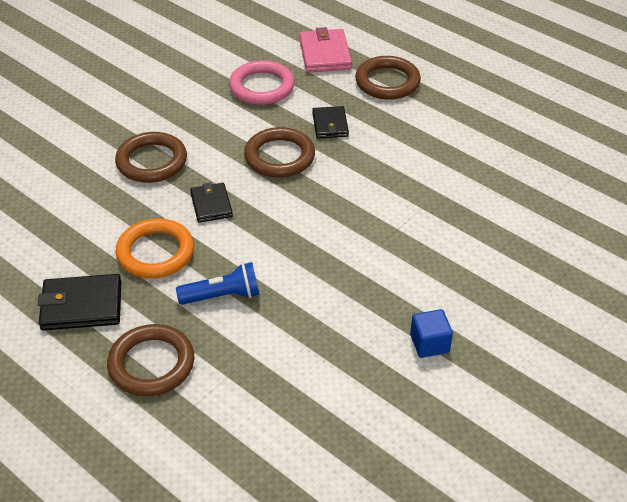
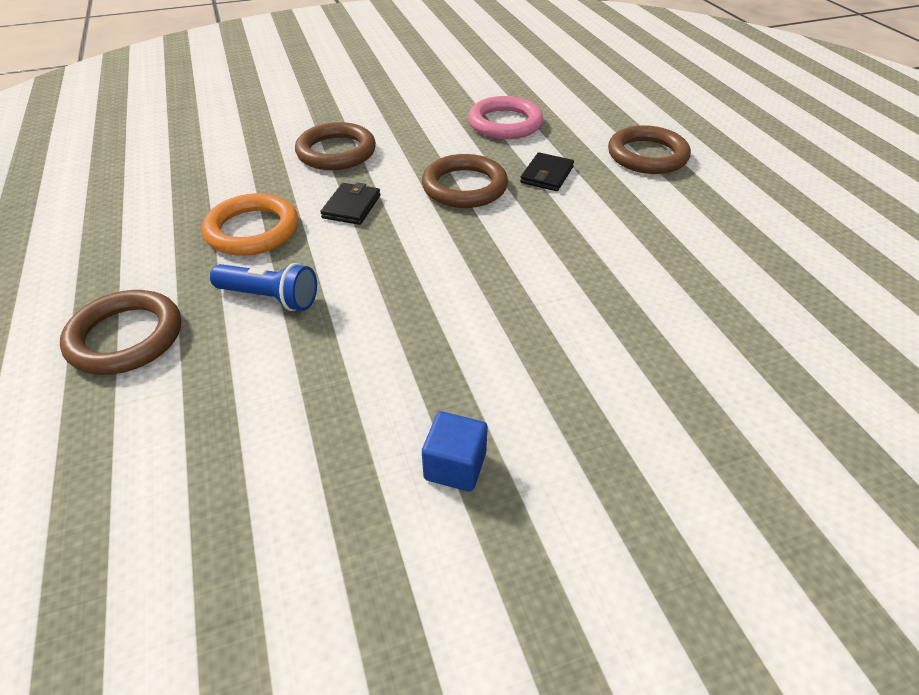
camera: 30 degrees right, 0 degrees up
(81, 306) = (133, 252): black wallet -> none
(325, 54) = (597, 114): pink wallet -> none

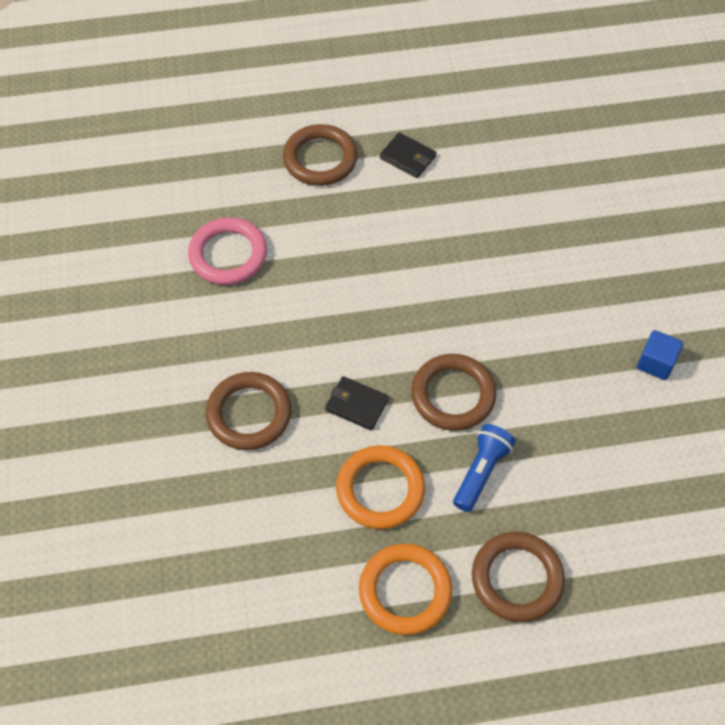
camera: 80 degrees left, 15 degrees up
(134, 256) = (405, 591): none -> orange ring
(464, 187) = (342, 309): brown ring -> brown ring (453, 395)
(546, 175) = (336, 242): black wallet -> black wallet (408, 157)

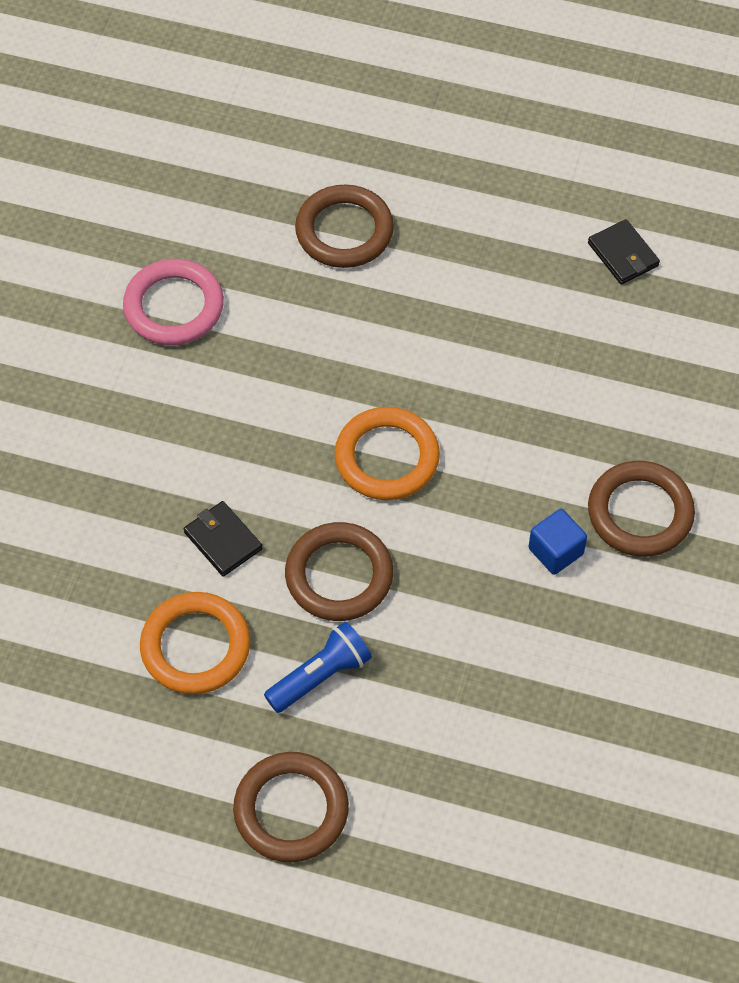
camera: 25 degrees right, 0 degrees up
(249, 414) = (98, 501): brown ring -> brown ring (640, 513)
(405, 591) = (160, 768): orange ring -> orange ring (387, 458)
(408, 157) = (451, 269): black wallet -> black wallet (623, 254)
(656, 363) = (603, 639): blue cube -> blue cube (555, 551)

